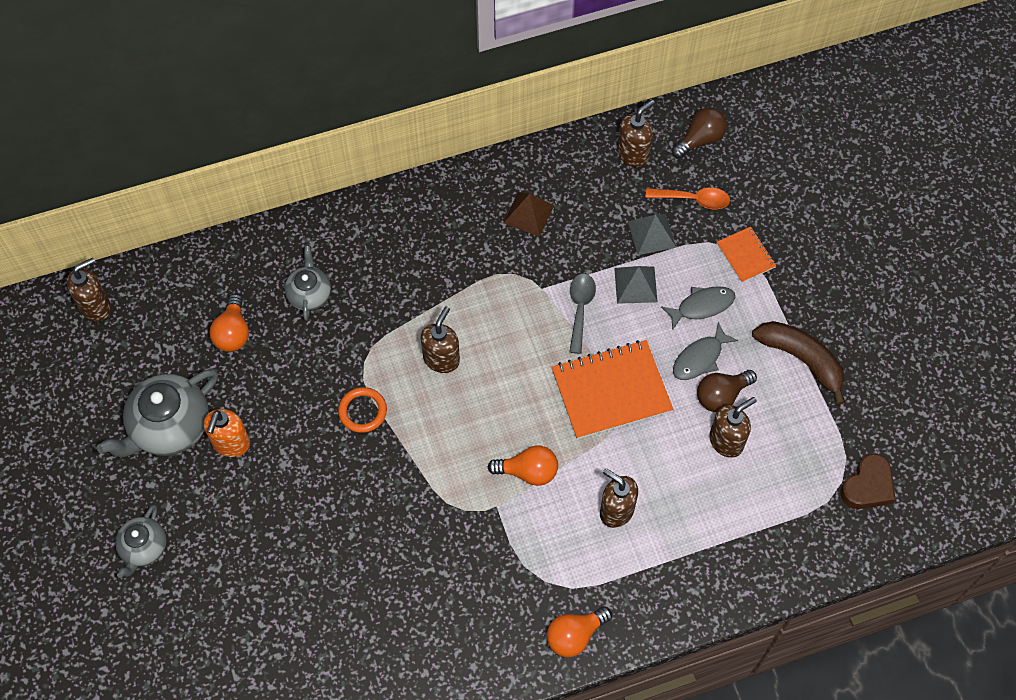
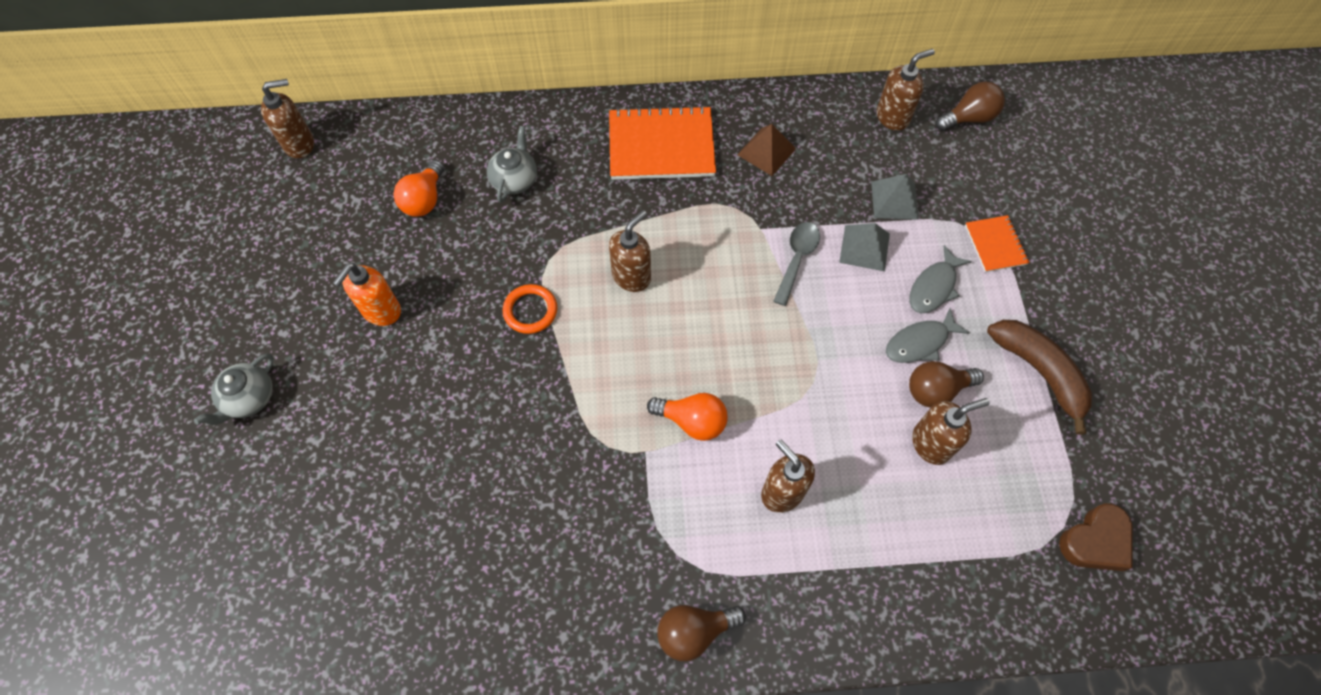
camera: 15 degrees right, 0 degrees up
(169, 427) = (325, 278): grey teapot -> none
(574, 635) = (694, 631): orange light bulb -> brown light bulb
(611, 391) = (809, 354): orange notebook -> orange notebook (661, 146)
(693, 199) = (948, 175): orange spoon -> none
(701, 306) = (934, 287): grey fish -> grey fish turned 135 degrees clockwise

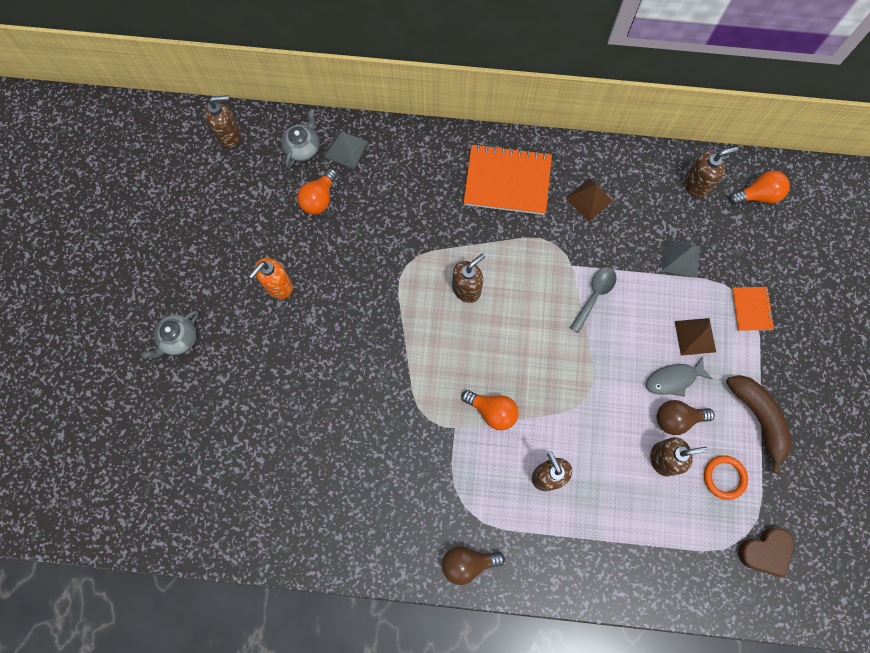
camera: 10 degrees right, 10 degrees up
(515, 180) = (390, 193): grey teapot -> grey teapot (303, 148)
(530, 311) = (387, 304): orange ring -> orange ring (724, 477)
(864, 248) = (648, 295): grey pyramid -> grey pyramid (346, 149)
(934, 287) = (695, 336): grey fish -> brown pyramid
(968, 118) = (757, 195): brown light bulb -> orange light bulb

